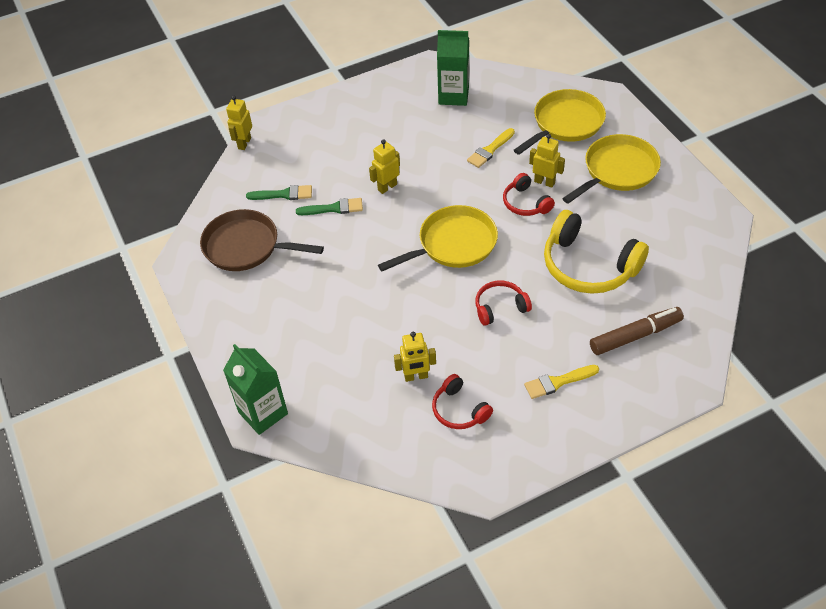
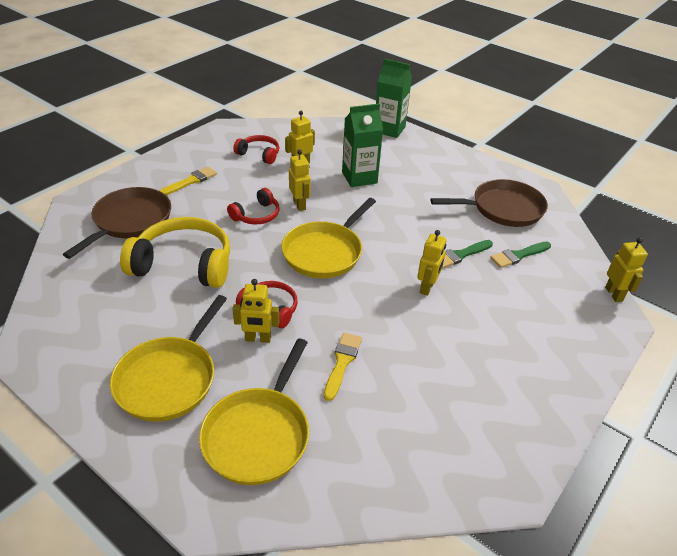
camera: 150 degrees right, 10 degrees down
(449, 309) = (299, 205): none -> yellow robot
(453, 96) = (439, 435): green carton -> green carton (359, 177)
(635, 335) = (130, 221): brown marker -> brown pan

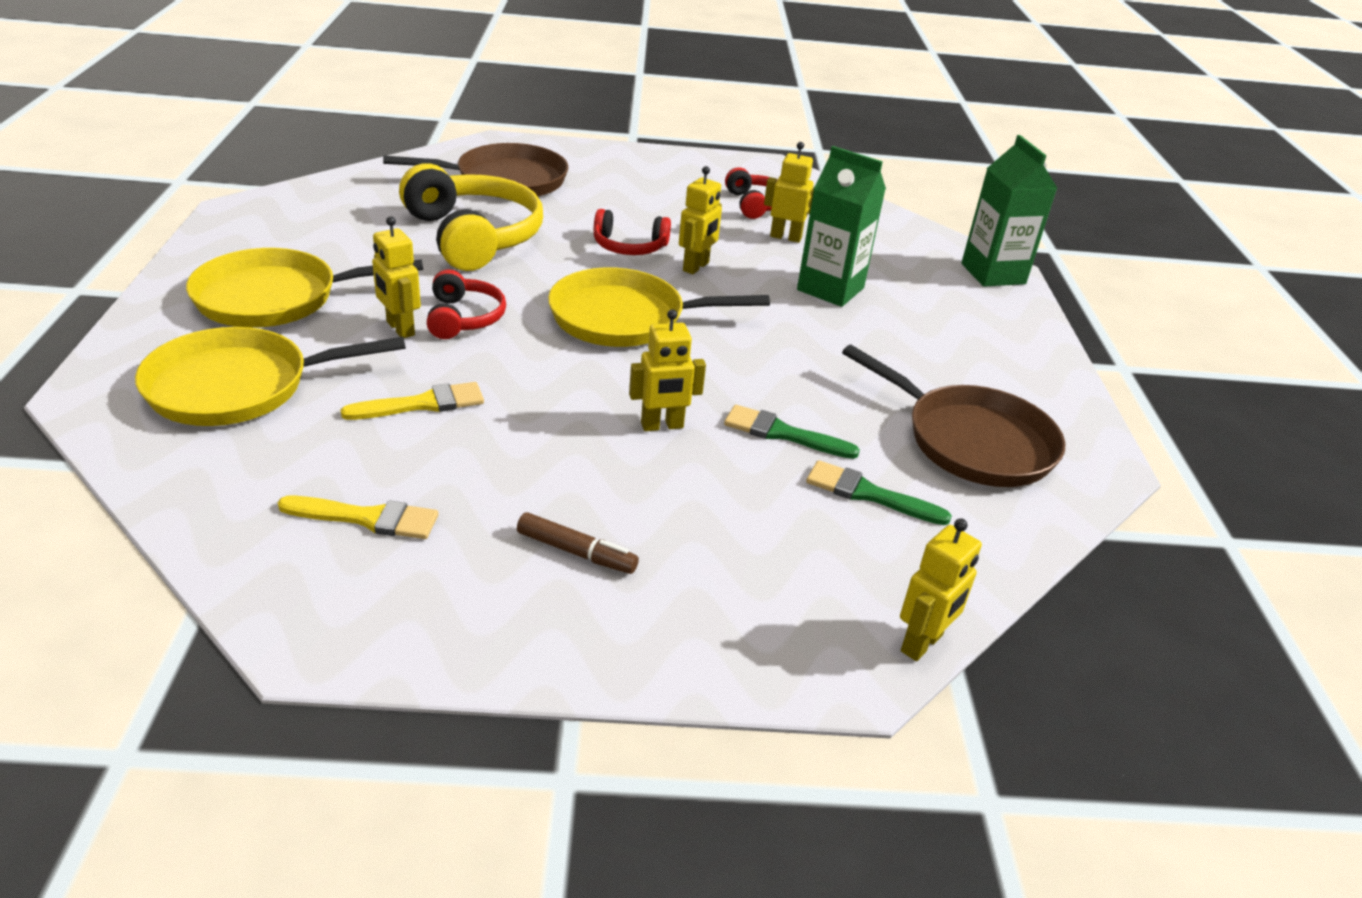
camera: 50 degrees right, 5 degrees down
(191, 181) = (630, 185): yellow brush -> yellow brush (368, 518)
(502, 363) = (576, 552): none -> brown marker

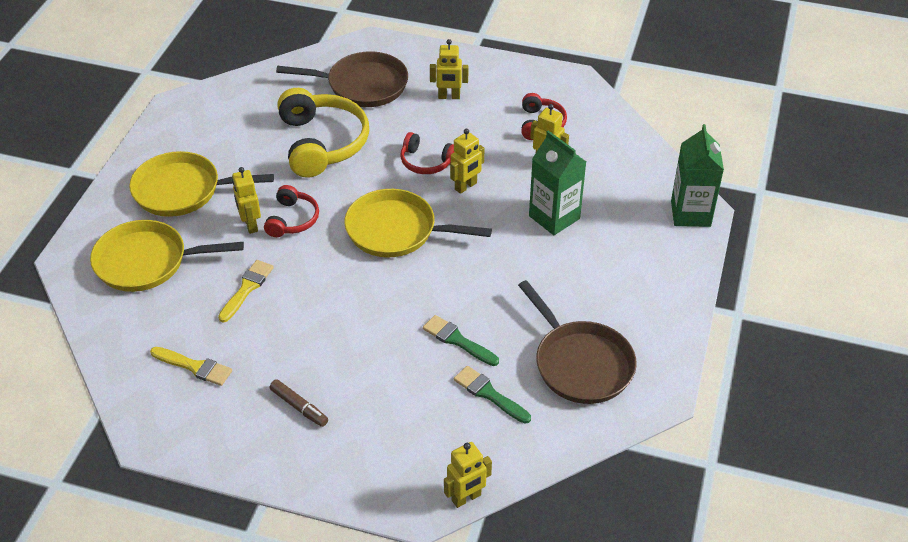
camera: 20 degrees right, 10 degrees up
(423, 404) = (247, 288): yellow brush -> yellow brush turned 60 degrees counterclockwise
(662, 426) = (384, 324): yellow robot -> yellow robot (449, 97)

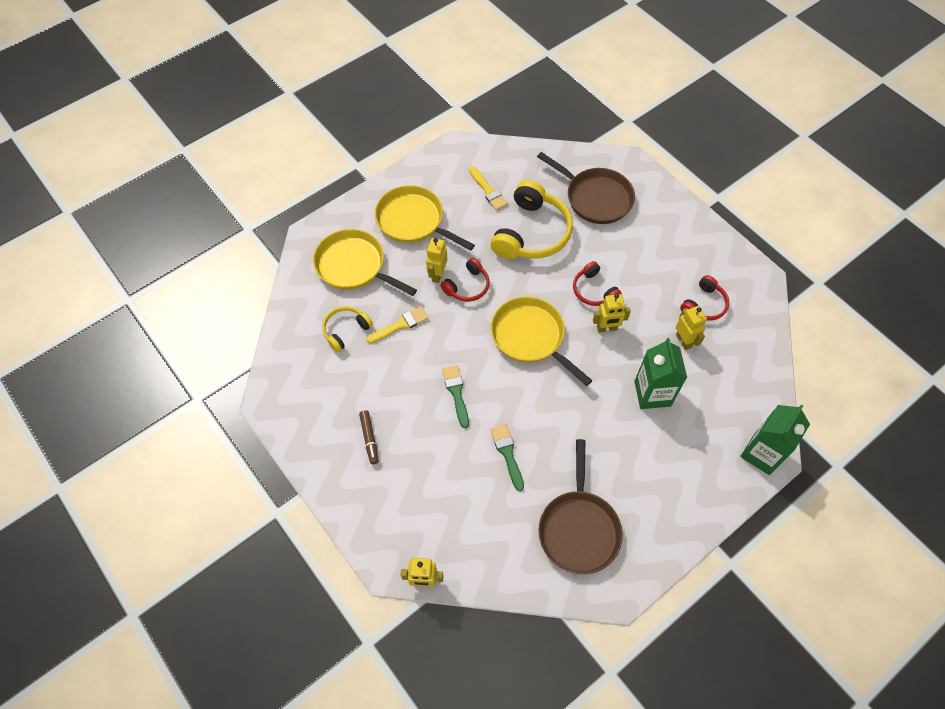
camera: 35 degrees right, 15 degrees up
(187, 324) = (346, 330): none -> yellow headphones
(195, 367) = (328, 366): yellow brush -> yellow brush (488, 191)
(449, 97) = (651, 242): yellow robot -> none
(489, 394) = (497, 510): green brush -> green brush (456, 393)

